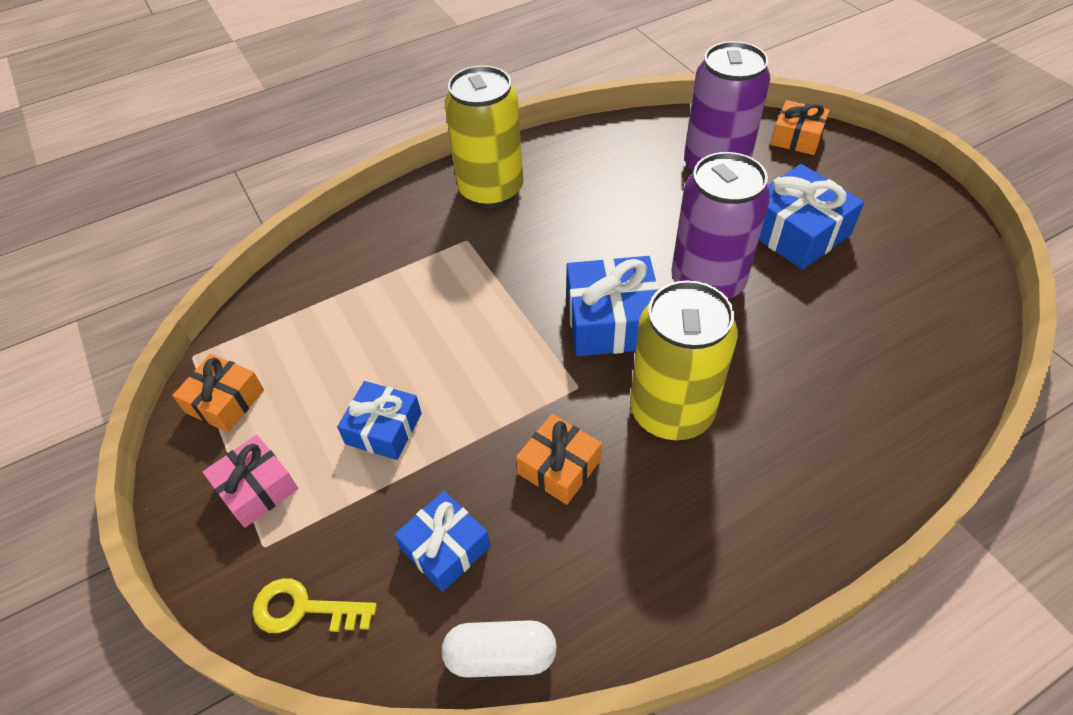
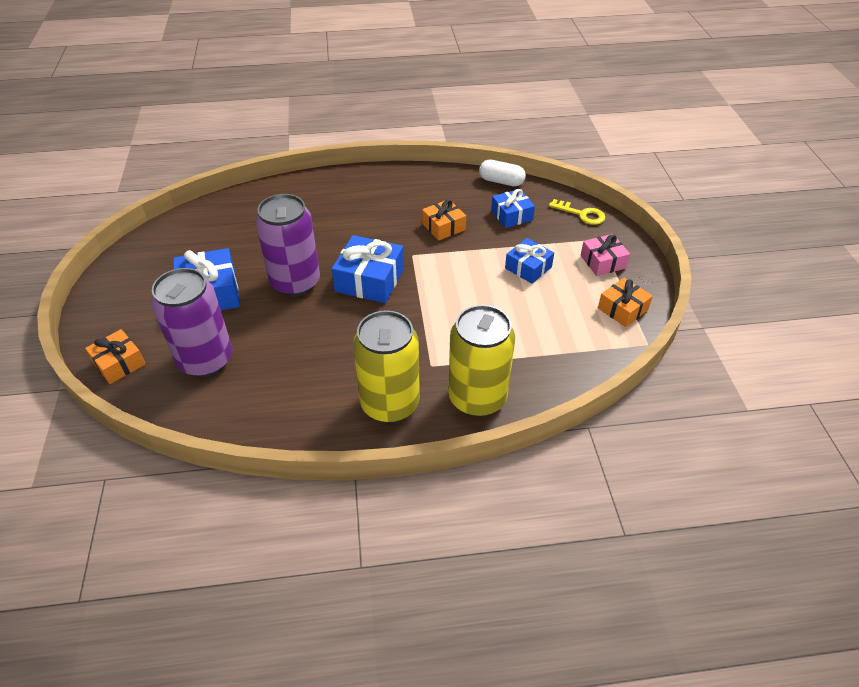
camera: 160 degrees left, 5 degrees down
(671, 411) = (373, 231): yellow can -> yellow can (477, 398)

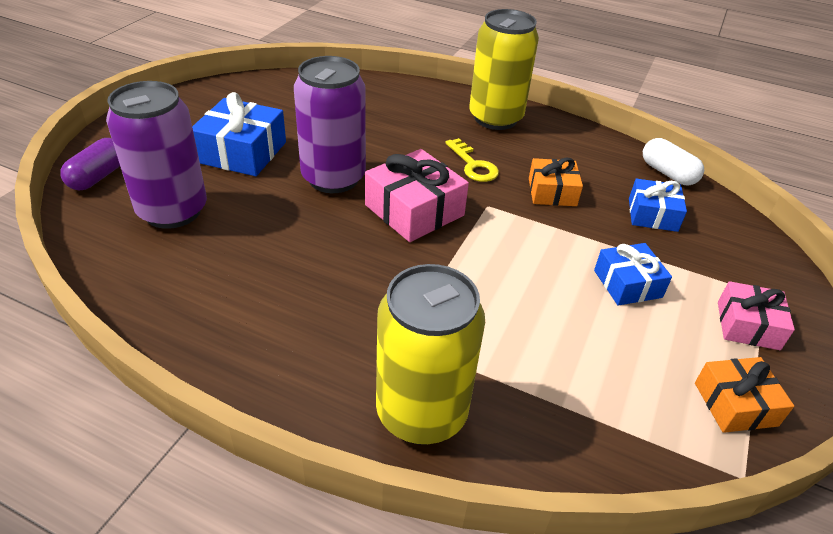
camera: 30 degrees right, 5 degrees down
(119, 363) = (98, 176): orange gift -> purple capsule
(369, 280) = (414, 210): blue gift -> pink gift
(390, 404) = (308, 358): yellow can -> yellow can (495, 118)
(581, 214) = (757, 253): yellow key -> yellow key (473, 165)

